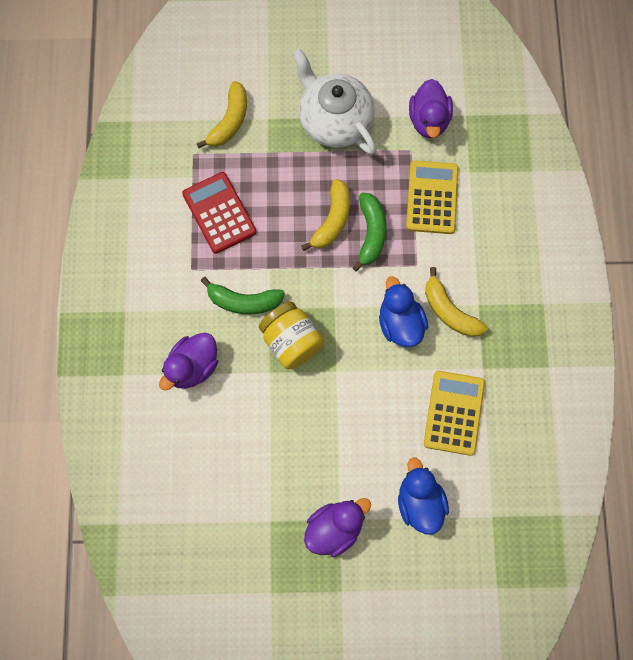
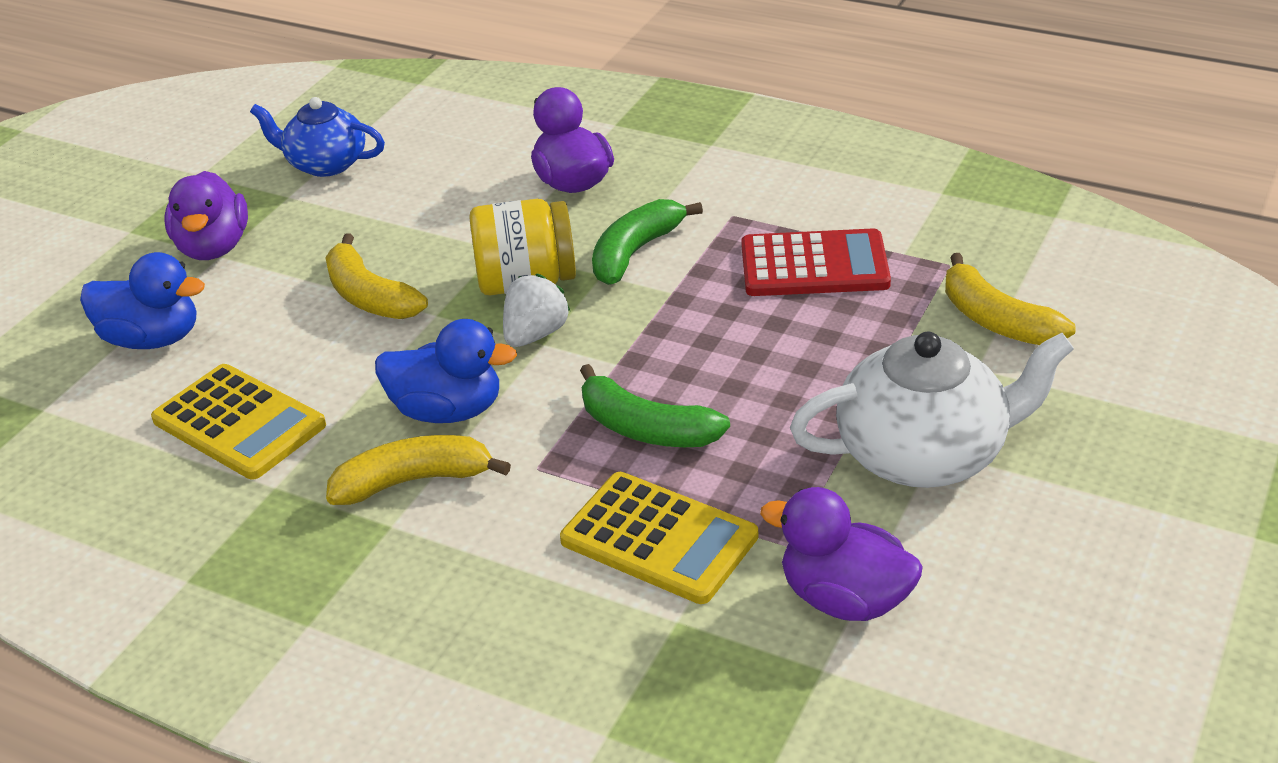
camera: 120 degrees right, 35 degrees down
(230, 521) = (325, 164): none -> blue teapot
(330, 314) = (535, 334): none -> white strawberry
(332, 220) = (708, 388): yellow banana -> yellow banana (369, 296)

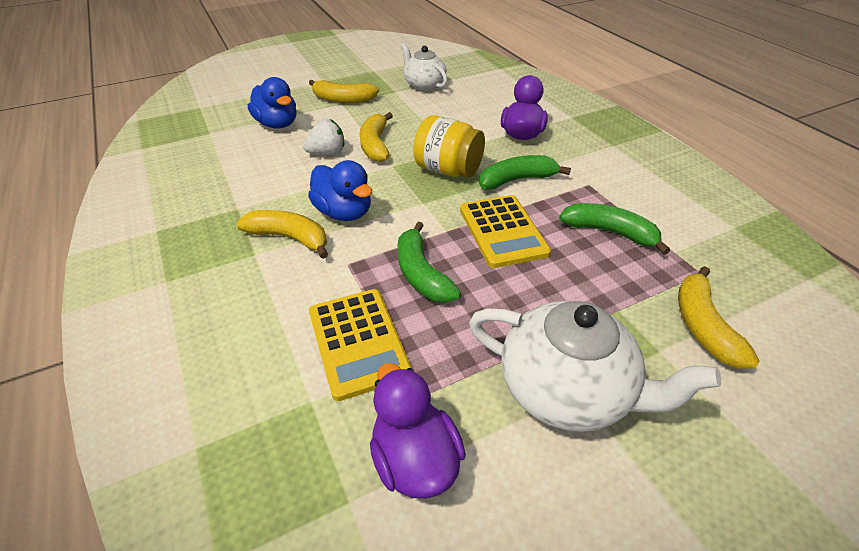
camera: 35 degrees right, 5 degrees up
(213, 247) = (343, 99): purple duck -> yellow banana
(239, 423) = (261, 173): yellow calculator -> yellow calculator (502, 231)
(325, 164) = (424, 85): blue teapot -> white teapot
(535, 334) = (424, 197): white strawberry -> white strawberry (327, 153)
(814, 265) = (610, 232): red calculator -> green banana

